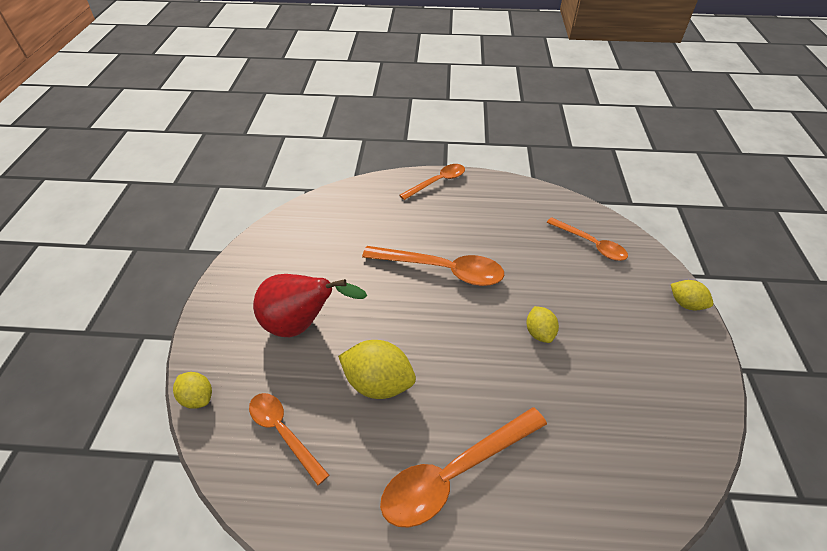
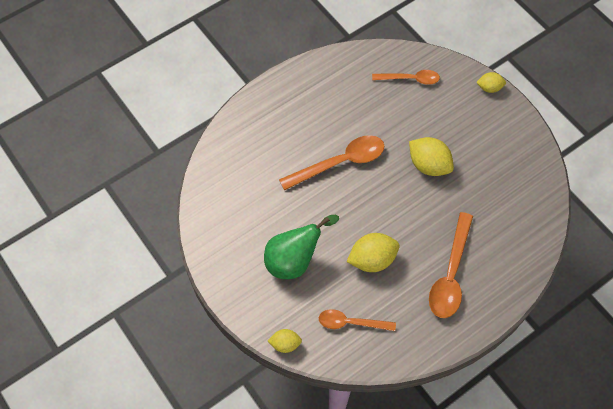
camera: 40 degrees left, 15 degrees up
(302, 324) = (294, 260): red pear -> green pear
(437, 182) = (271, 93): orange spoon -> none
(539, 333) = (428, 165): yellow lemon -> yellow lemon, size x1.70

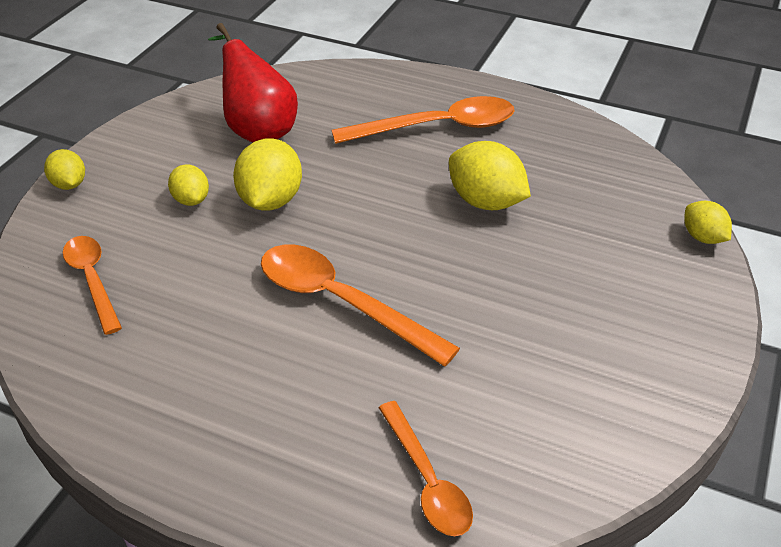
camera: 120 degrees left, 20 degrees down
(294, 260) = (570, 283): green pear -> none
(351, 322) = (599, 187): orange spoon -> orange spoon (427, 480)
(448, 132) = (191, 200): none -> yellow lemon
(496, 184) = (258, 129): none -> red pear

